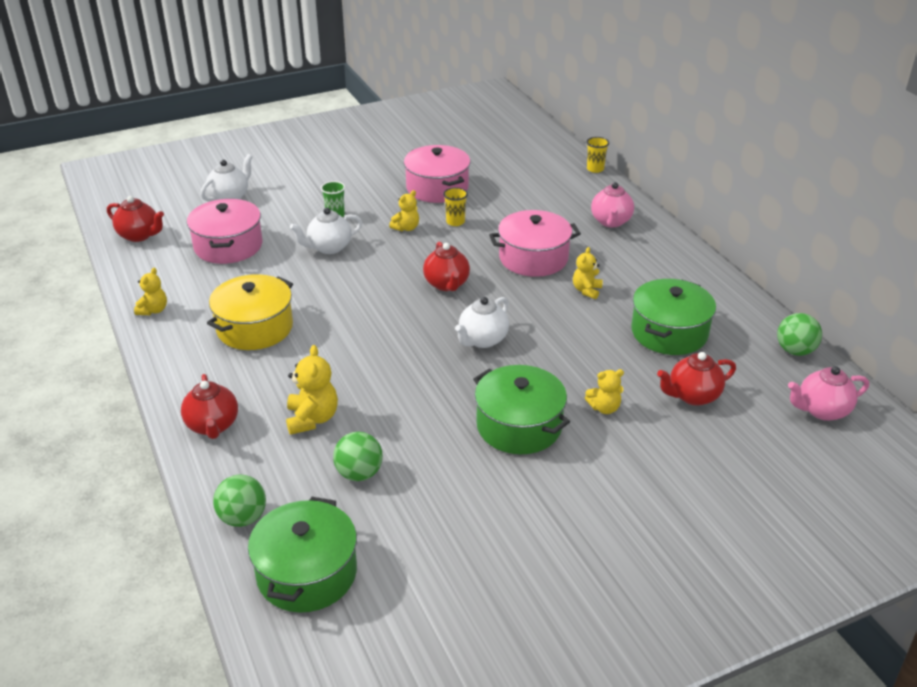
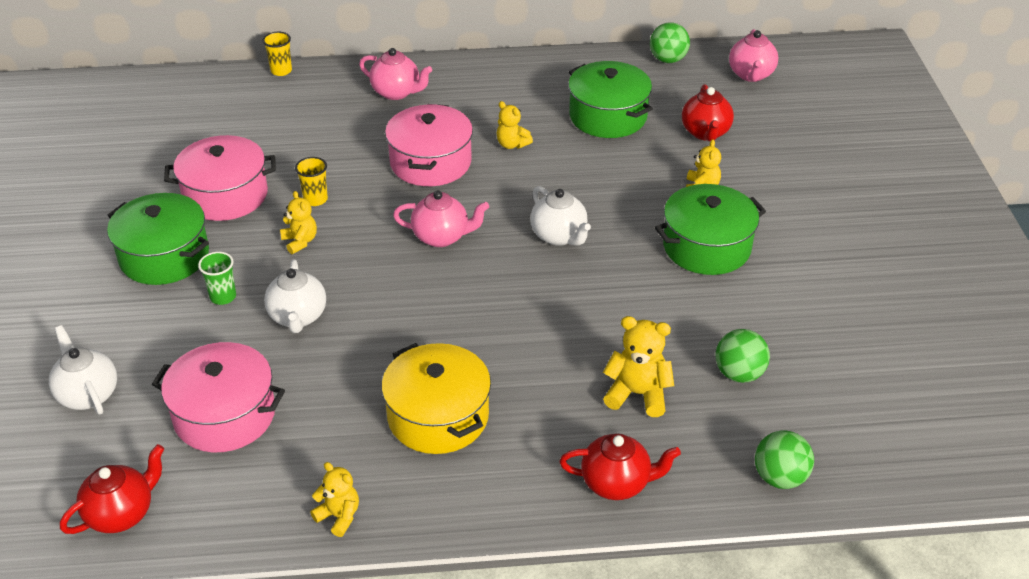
camera: 70 degrees left, 5 degrees up
(307, 573) = (870, 439): green pot -> green pot (164, 256)
(446, 284) = (441, 237): red teapot -> pink teapot

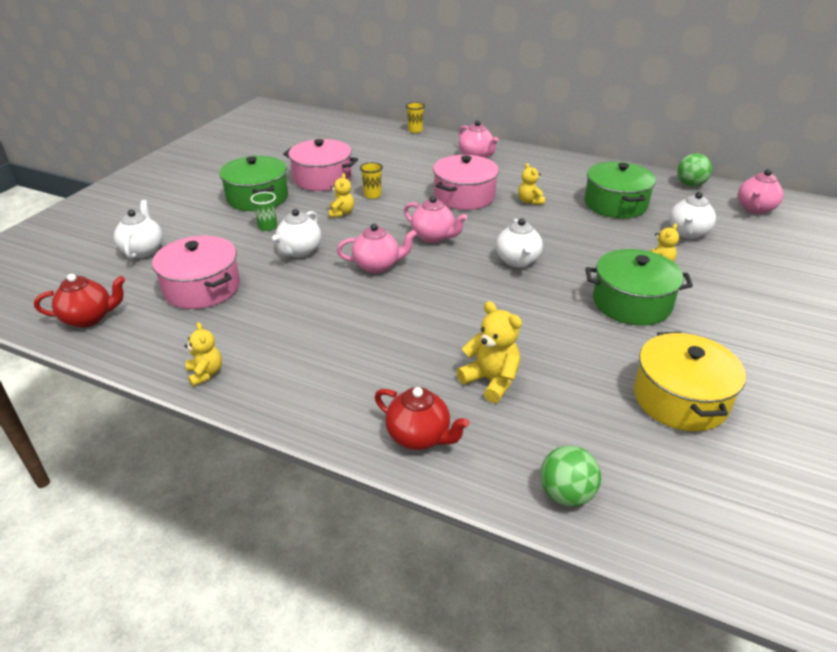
camera: 30 degrees right, 5 degrees down
(410, 302) = (377, 266): none -> pink teapot
(438, 416) = (330, 339): yellow pot -> yellow pot (680, 399)
(705, 133) = (687, 233): red teapot -> white teapot
(739, 374) = (590, 399): green ball -> none

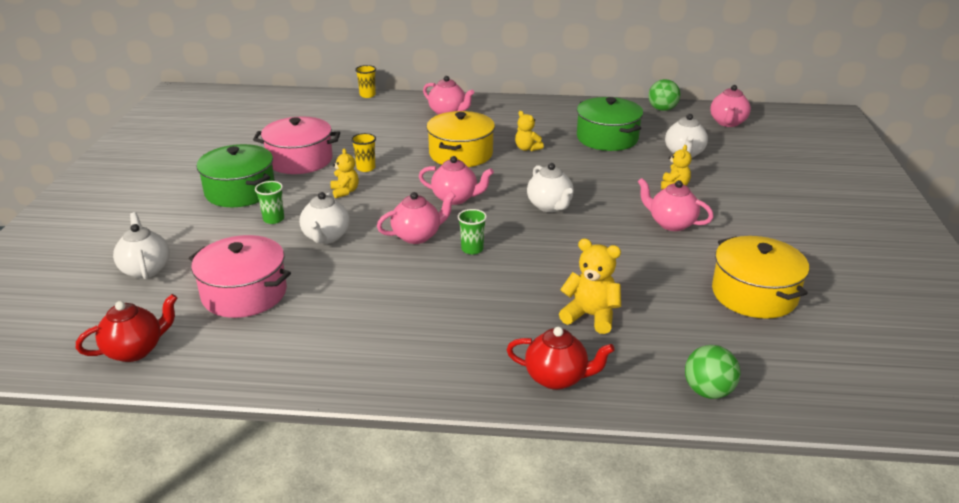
camera: 20 degrees left, 5 degrees down
(205, 373) = (310, 373): yellow teddy bear -> none
(418, 288) = (472, 249): none -> green cup
(464, 196) = (461, 154): pink pot -> yellow pot
(631, 303) = (671, 223): green pot -> pink teapot

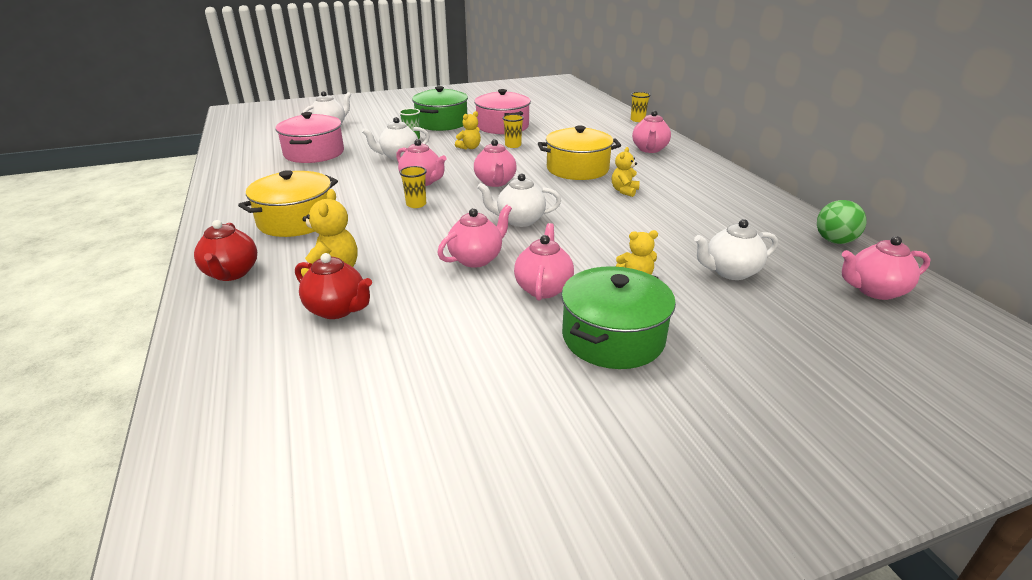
camera: 65 degrees right, 0 degrees up
(135, 350) = (244, 145): red teapot -> red teapot (337, 309)
(472, 249) = (416, 204): green cup -> yellow cup
(550, 206) = (519, 220): white teapot -> white teapot turned 45 degrees clockwise
(607, 138) = (704, 222): green pot -> green pot (613, 337)
(608, 241) = (476, 259): none -> pink teapot
(708, 391) = (217, 355): green ball -> none
(754, 294) = (420, 365): yellow pot -> yellow pot (296, 220)

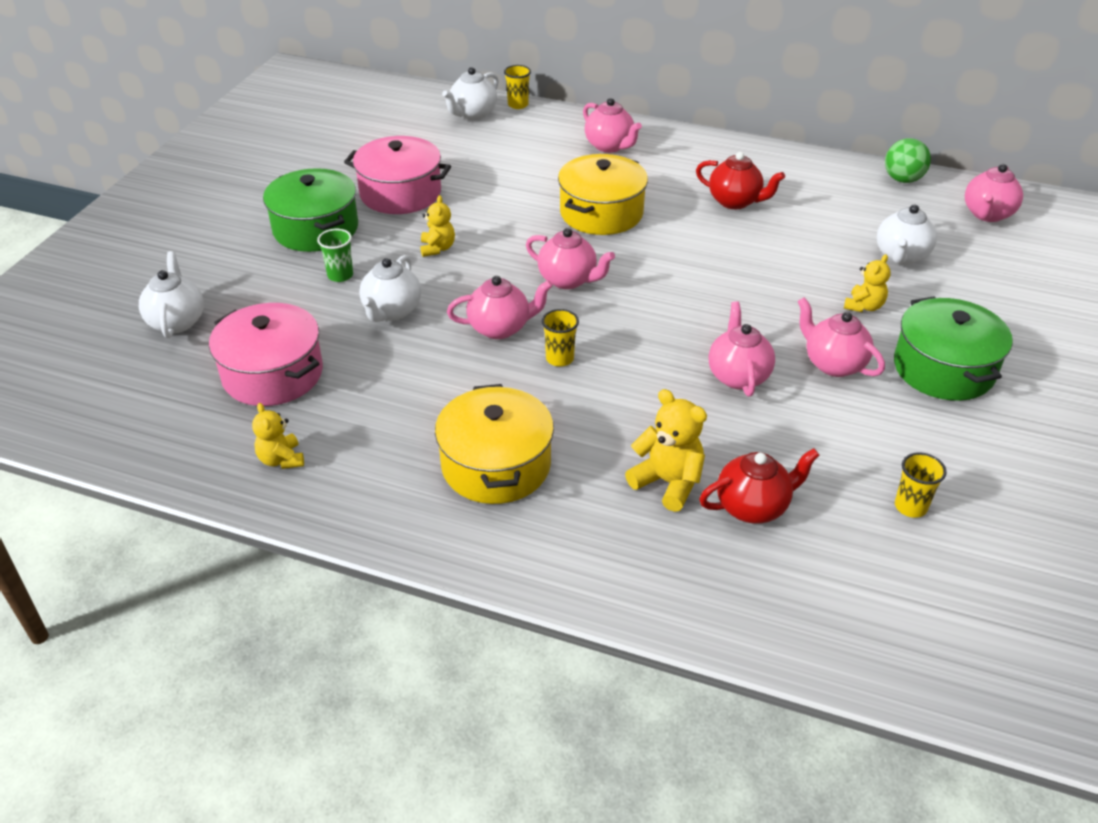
camera: 50 degrees left, 10 degrees up
(231, 273) = (590, 561): red teapot -> red teapot (735, 201)
(513, 145) = (475, 217): yellow cup -> yellow cup (910, 507)
(519, 220) = (683, 311): white teapot -> white teapot (473, 114)
(624, 191) = (690, 217): yellow teddy bear -> yellow teddy bear (281, 459)

